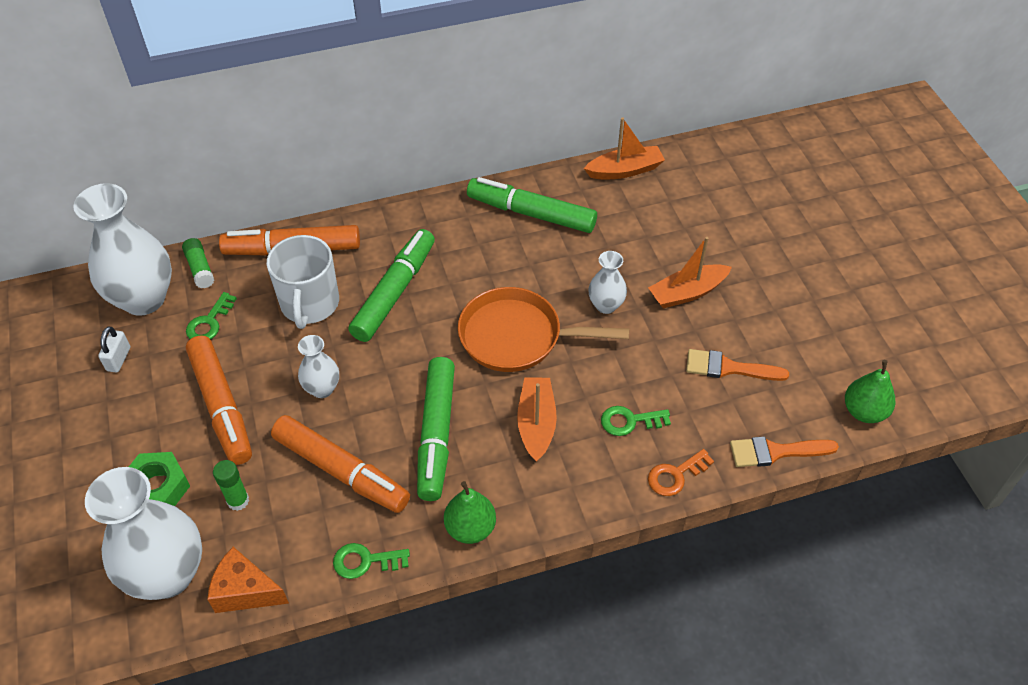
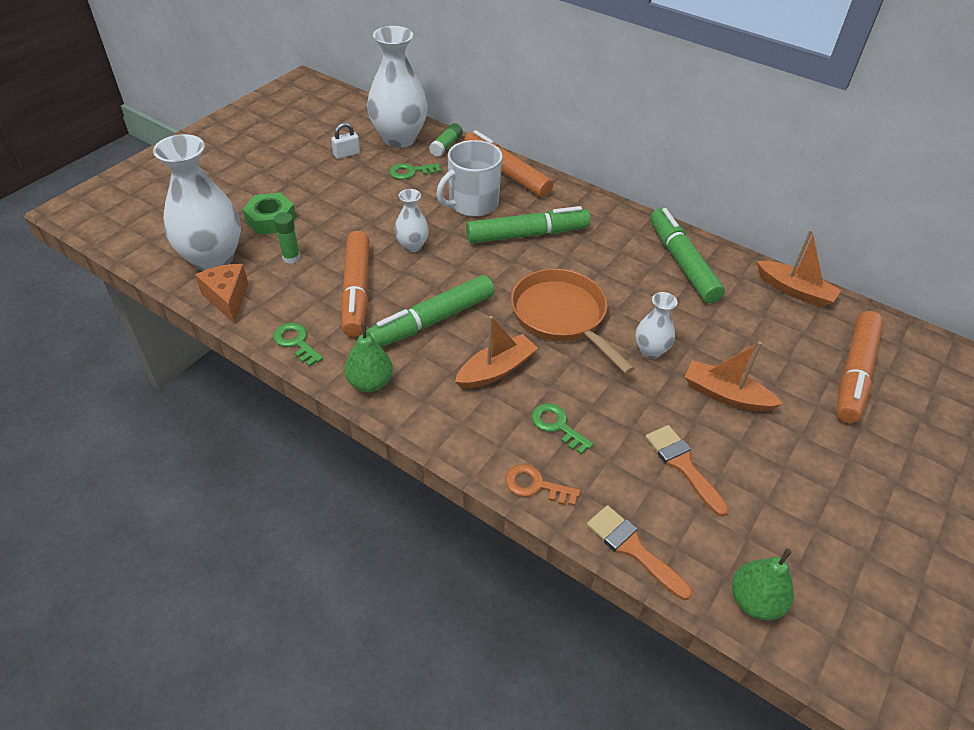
camera: 50 degrees right, 5 degrees down
(222, 406) = (355, 211): orange marker -> orange marker (854, 373)

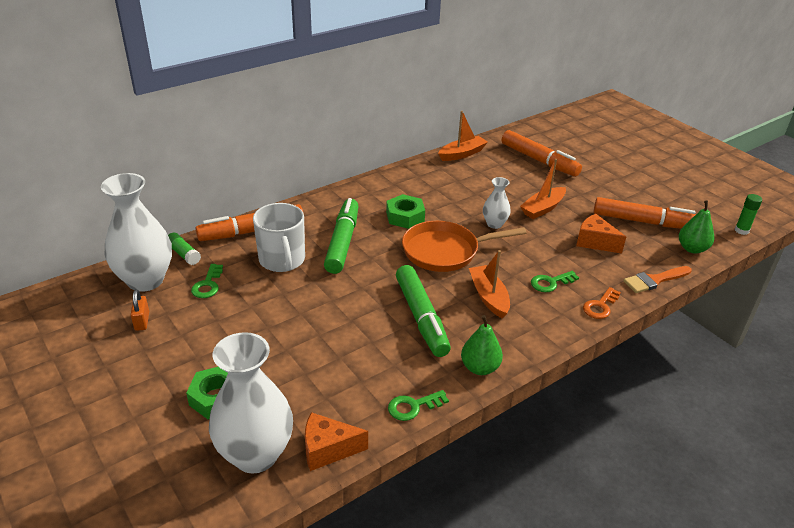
camera: 70 degrees left, 10 degrees down
(291, 258) = (290, 391): green glue stick -> green glue stick (741, 230)
(346, 154) = (142, 321): white padlock -> orange padlock
(357, 290) = (362, 354): orange marker -> orange marker (643, 222)
(412, 246) = (319, 307): white vase -> none
(608, 270) = (405, 217): none -> green nut
(682, 263) = (414, 185): green marker -> none
(683, 465) = (595, 242): orange brush -> orange cheese

